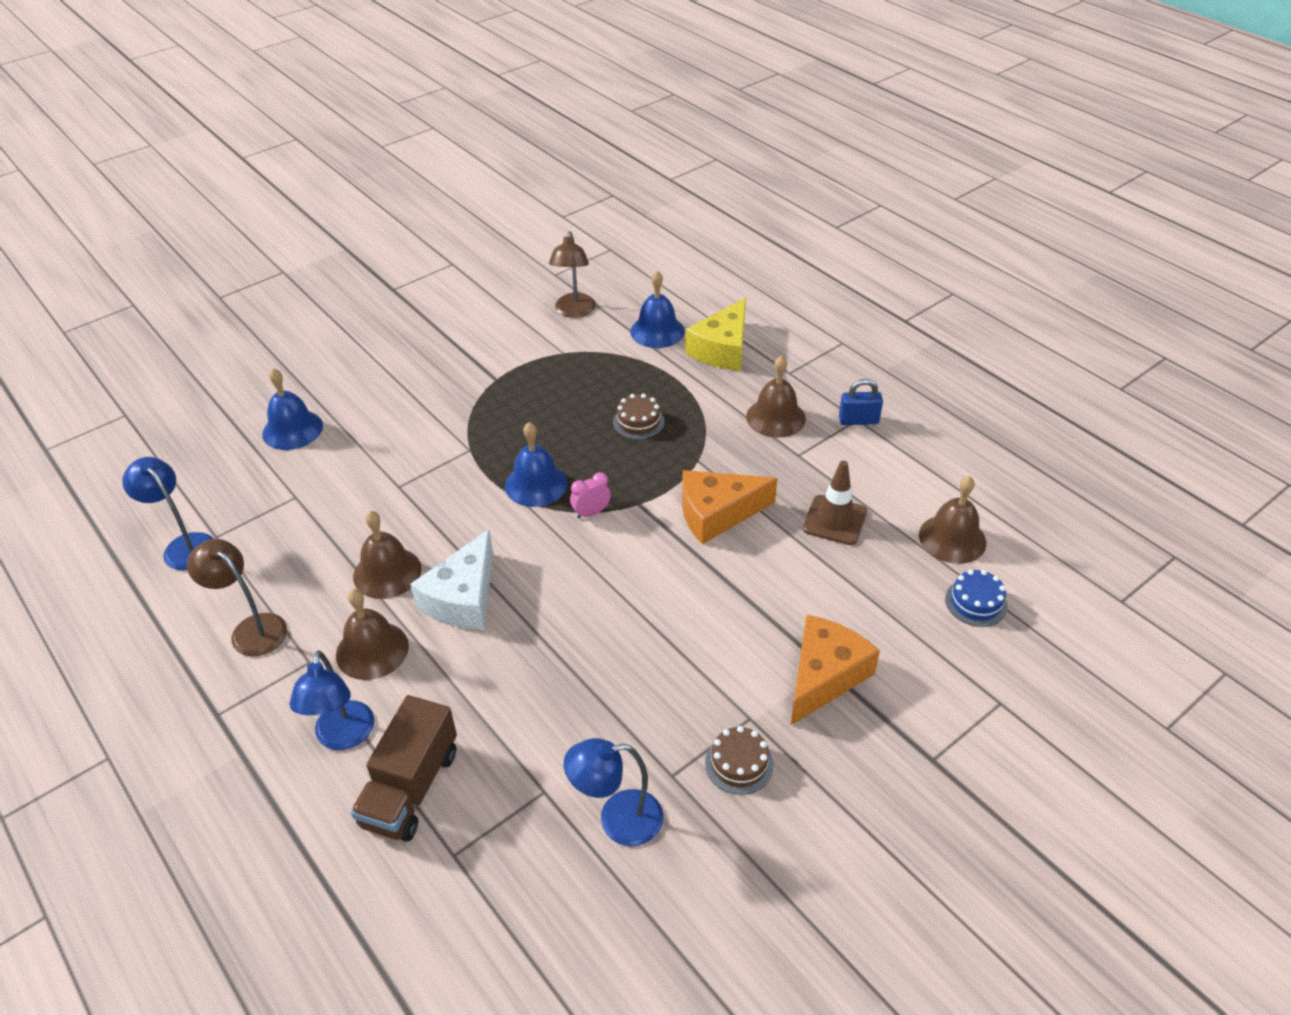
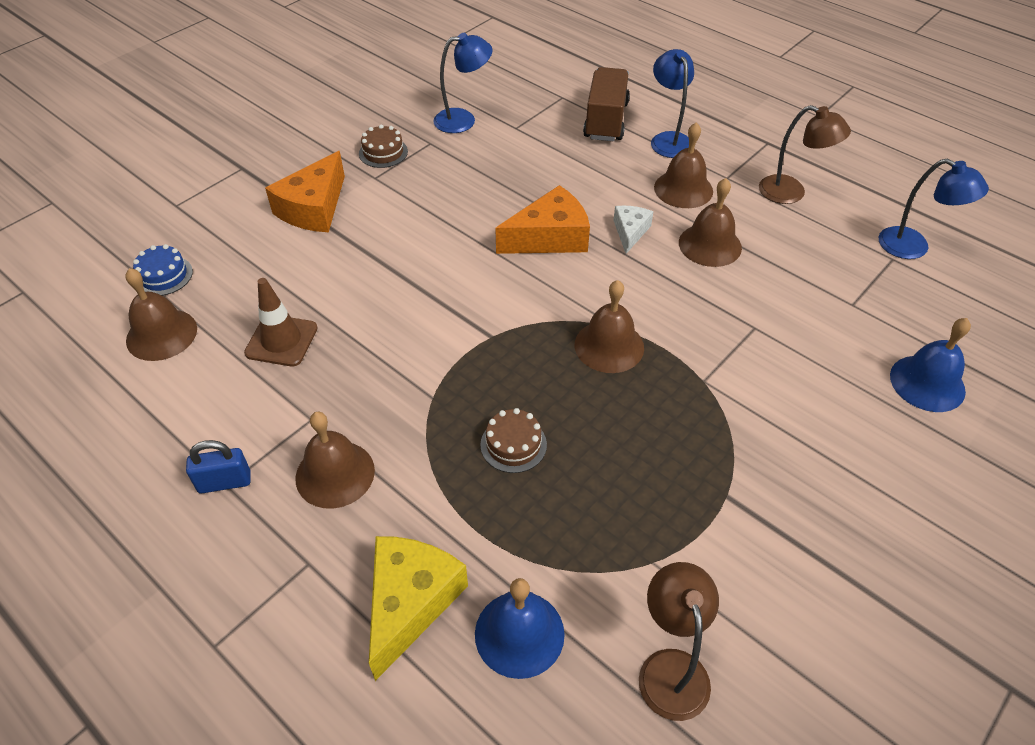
camera: 170 degrees right, 5 degrees up
(463, 598) = (630, 232): white cheese -> white cheese, size x0.57
(536, 484) = (609, 346): blue bell -> brown bell
(591, 513) = (539, 321): pink clock -> none
(717, 513) = (407, 334): orange cheese -> orange cheese (550, 237)

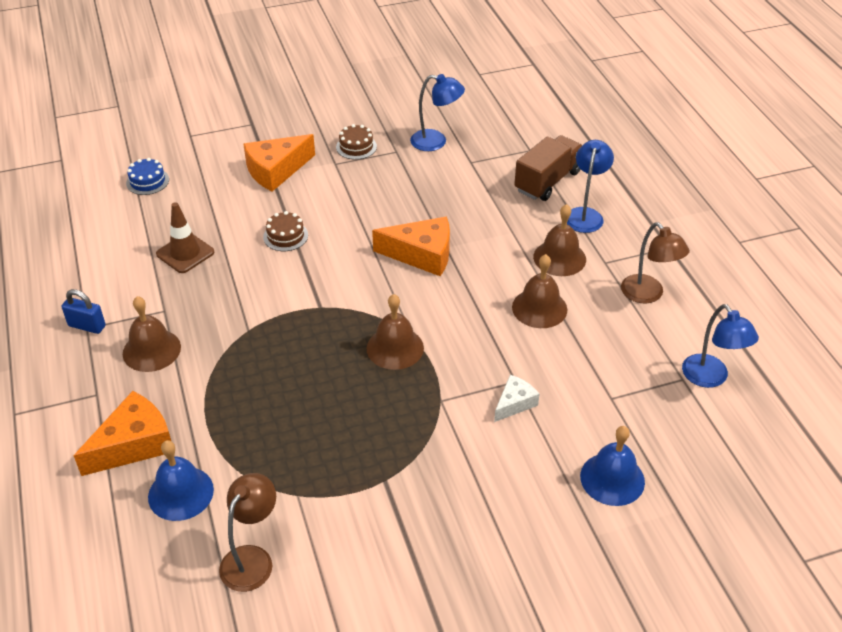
camera: 30 degrees right, 5 degrees down
(161, 334) = (118, 219): brown bell -> none
(410, 602) = (134, 444): yellow cheese -> orange cheese
(513, 444) = (273, 382): brown cake -> brown cake (285, 236)
(630, 232) = (486, 274): white cheese -> white cheese (514, 403)

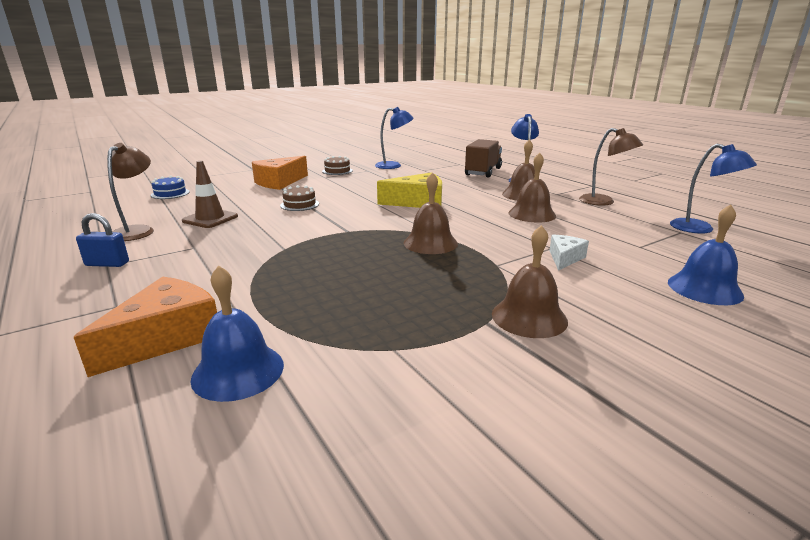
camera: 15 degrees left, 20 degrees down
(151, 350) = (183, 270): brown bell -> brown bell (529, 317)
(252, 559) = (364, 422): brown lamp -> brown lamp (138, 230)
(422, 255) = (418, 202): orange cheese -> yellow cheese

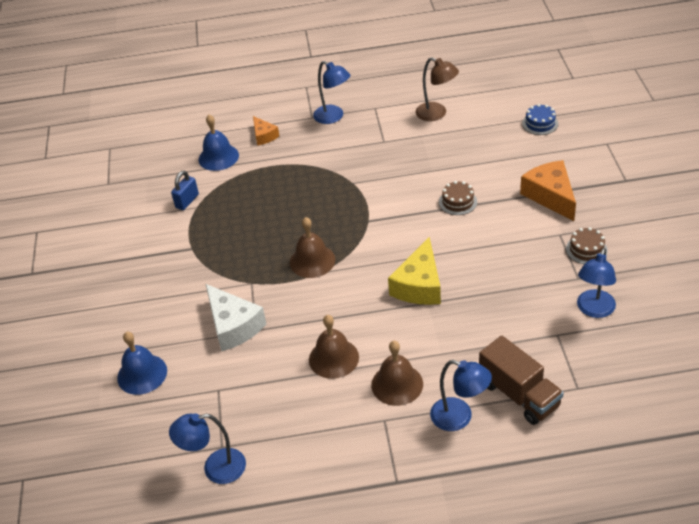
camera: 120 degrees right, 20 degrees up
(107, 264) = (376, 108): blue padlock -> blue padlock (187, 201)
(122, 288) = (333, 117): none -> blue lamp
(167, 337) = (264, 136): orange cheese -> orange cheese, size x0.57
(210, 219) = (445, 148): brown traffic cone -> none
(529, 317) = (182, 267): brown bell -> none
(564, 258) = (233, 326): white cheese -> white cheese, size x1.77
(603, 202) = (331, 445): brown lamp -> none

